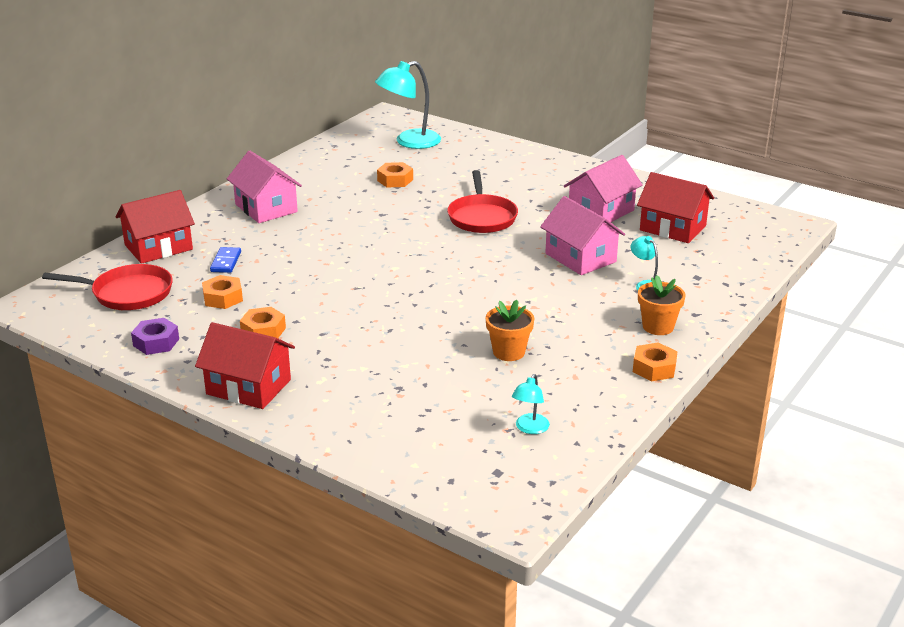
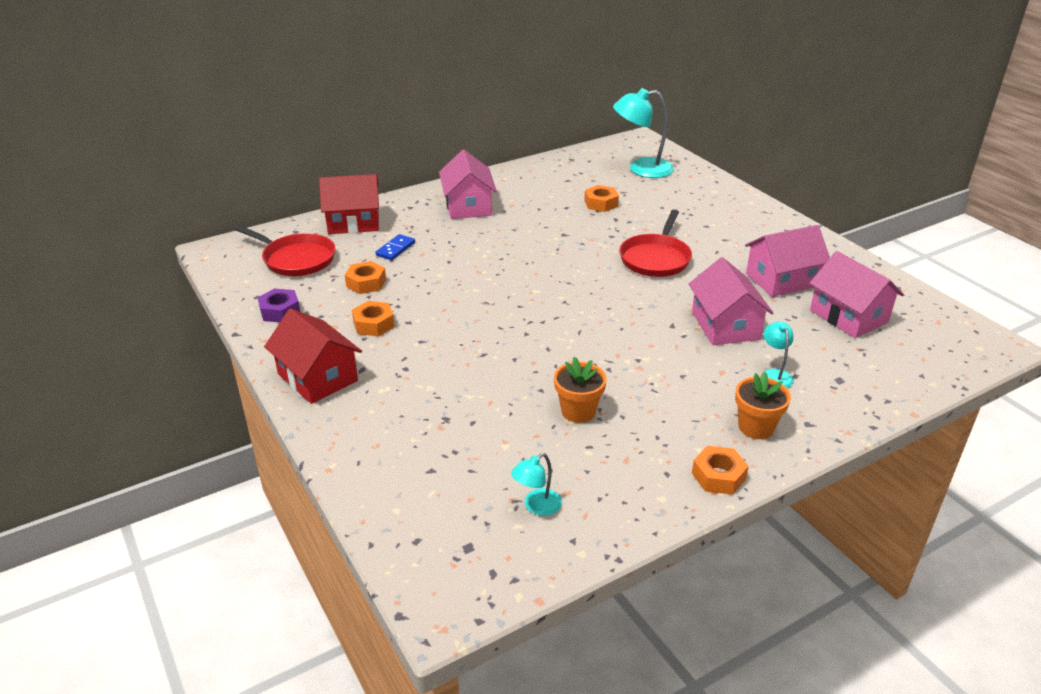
camera: 25 degrees right, 5 degrees up
(672, 228) = (848, 316): red house -> pink house

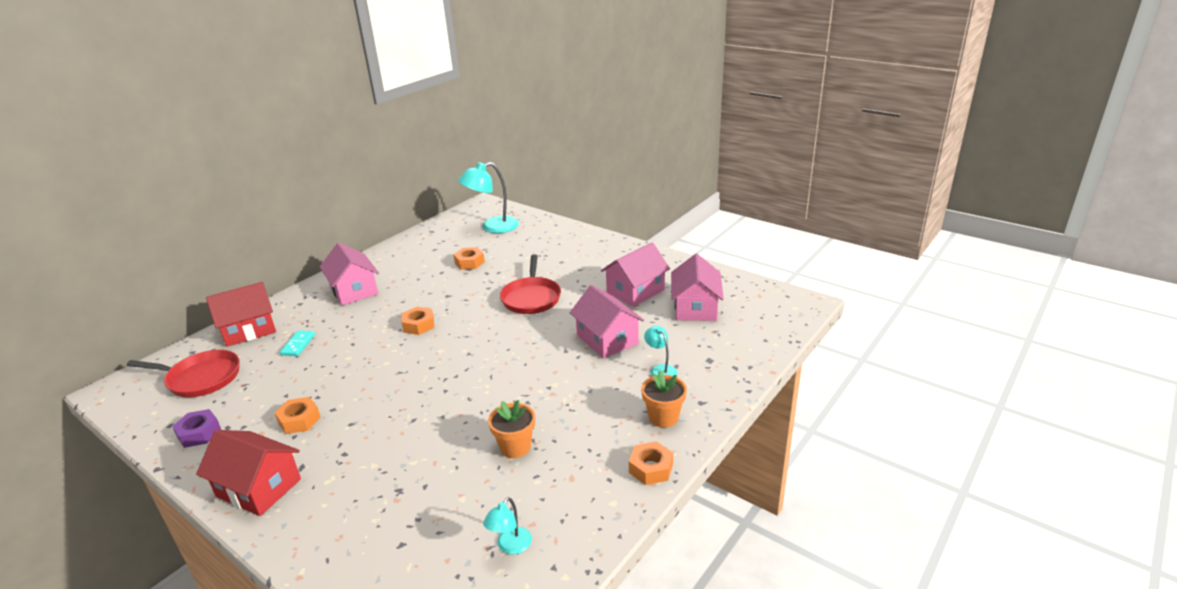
camera: 20 degrees left, 5 degrees down
(366, 283) = (279, 383): orange nut -> orange nut (419, 325)
(395, 249) = (298, 345): blue domino -> turquoise domino
(848, 316) = (695, 307): pink house -> pink house turned 60 degrees clockwise

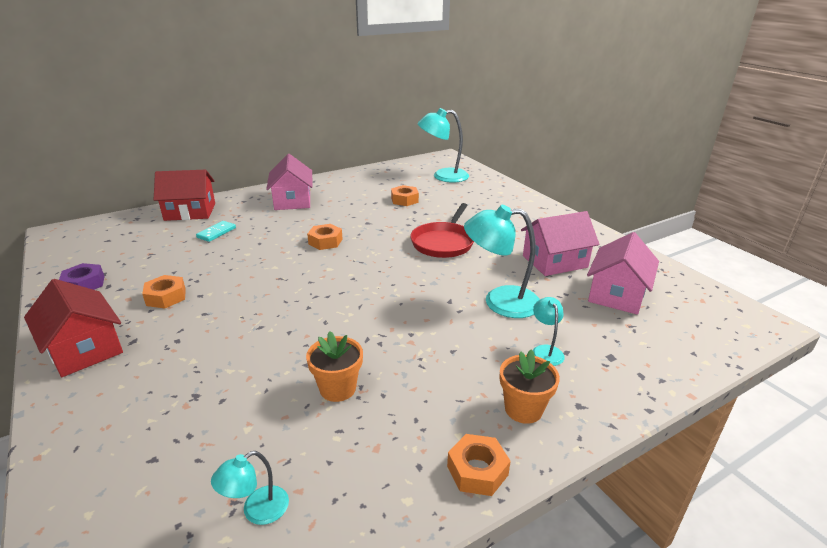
camera: 20 degrees right, 0 degrees up
(201, 378) = (125, 240): red pan -> none
(607, 339) = (500, 301): pink house -> turquoise lamp

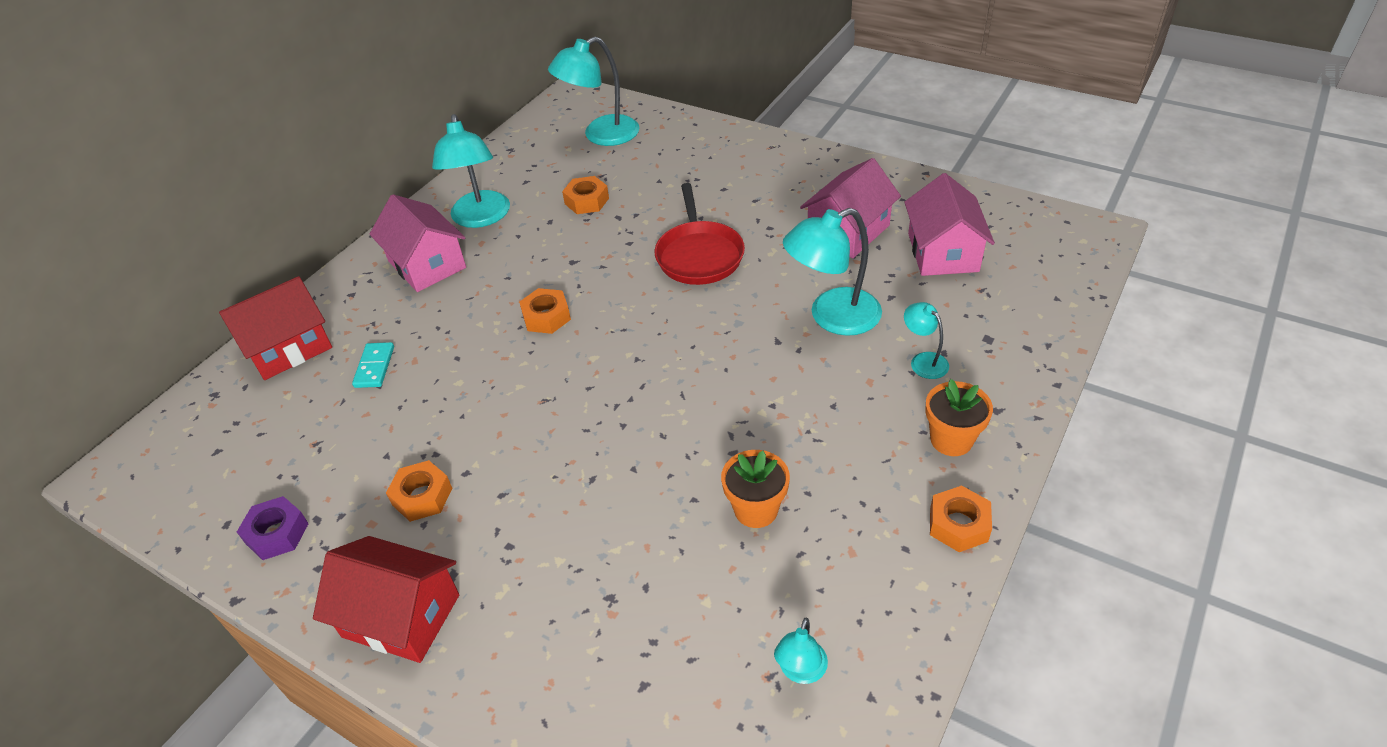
camera: 25 degrees left, 15 degrees up
(341, 191) = (481, 218): none -> turquoise lamp

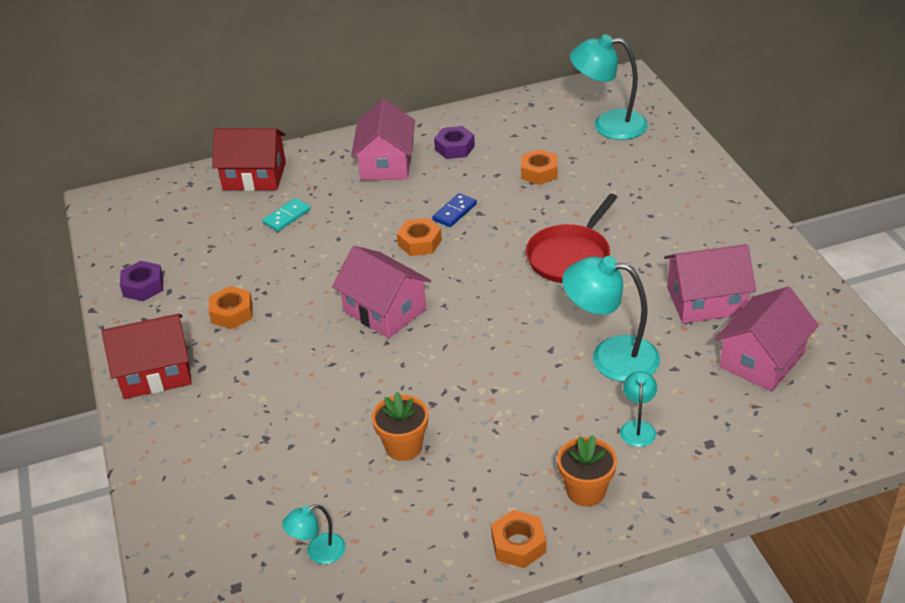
camera: 40 degrees right, 5 degrees down
(401, 616) = (155, 372): red house -> red house turned 75 degrees counterclockwise
(481, 218) = (454, 148): turquoise lamp -> purple nut
(548, 273) = (455, 212): none -> blue domino
(586, 397) = (384, 310): none -> pink house

